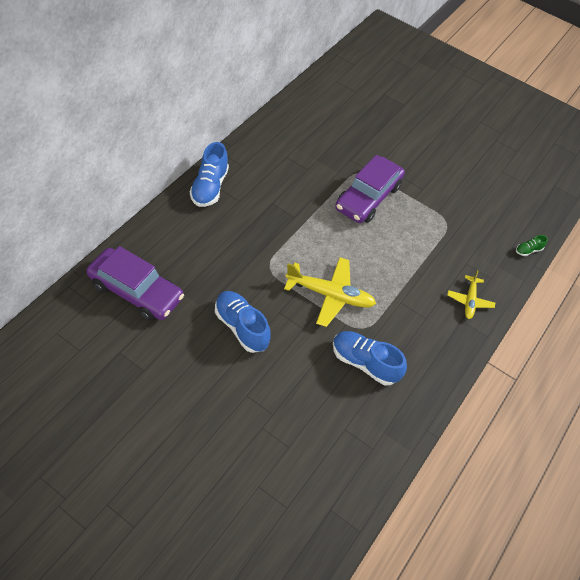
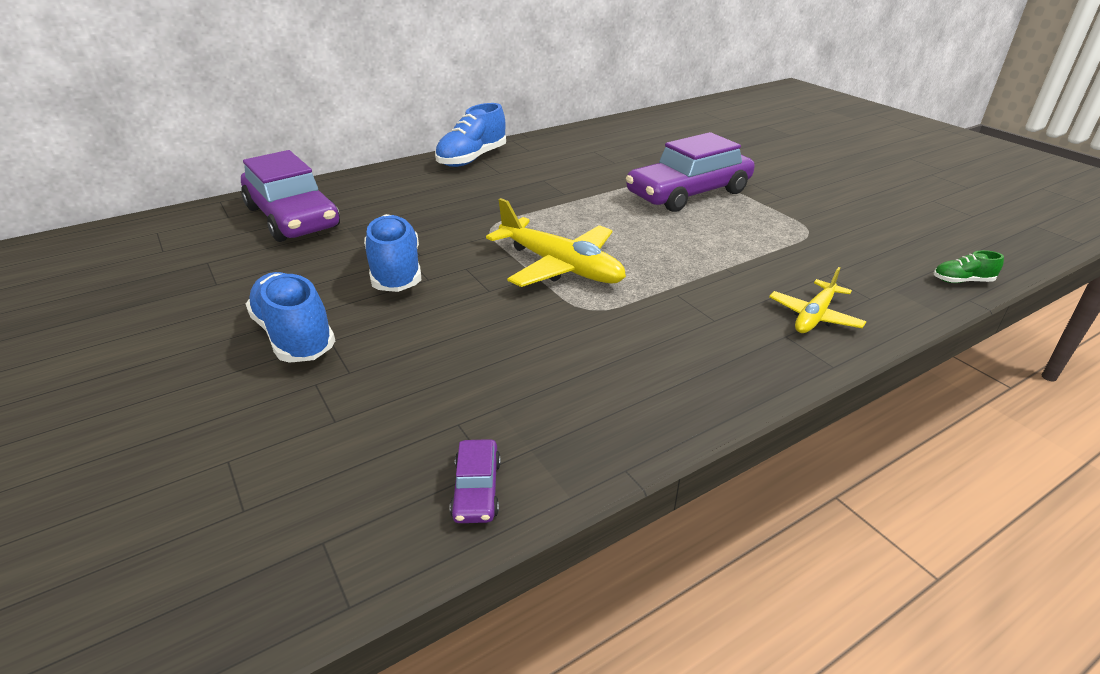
camera: 30 degrees right, 20 degrees down
(364, 363) = (562, 348): blue shoe -> blue shoe (294, 336)
(374, 462) = (476, 489): none -> purple car

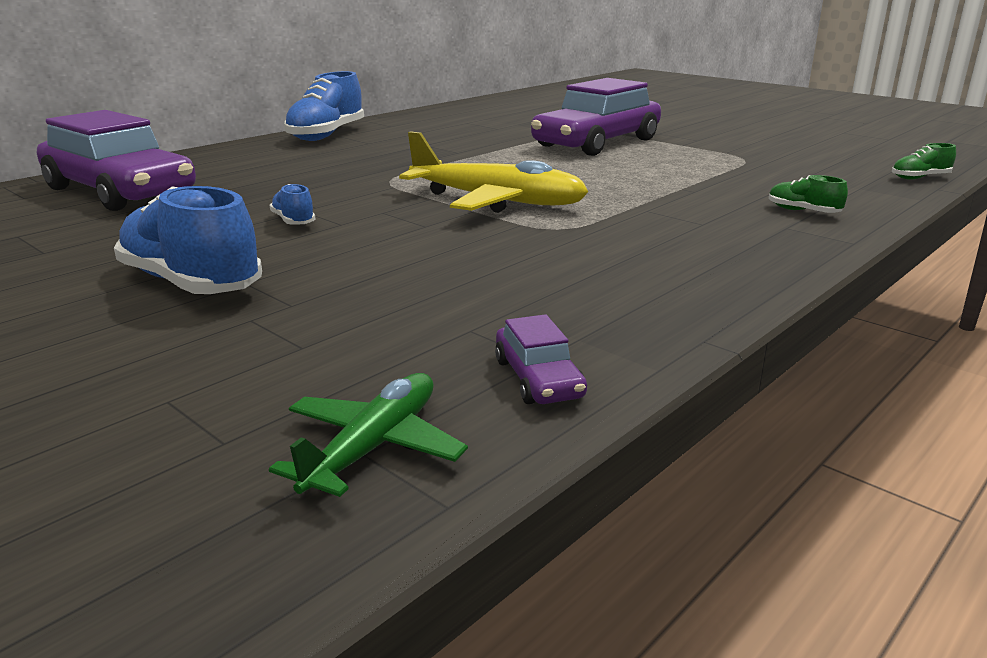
camera: 15 degrees left, 10 degrees down
(330, 537) = (373, 447): none -> green plane
(395, 271) = (293, 221): blue shoe -> blue shoe, size x0.48
(814, 316) = (803, 211): yellow plane -> green shoe

